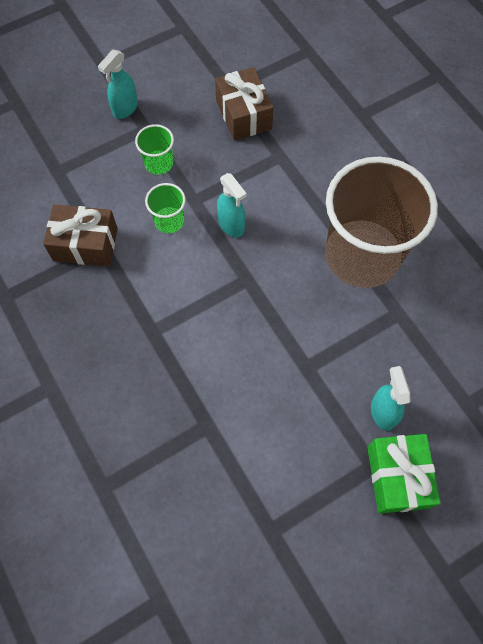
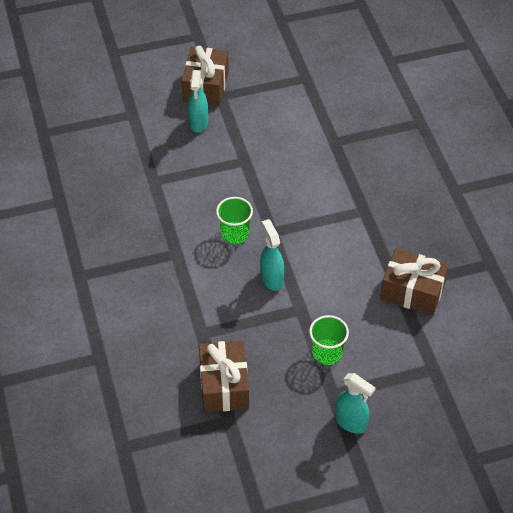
camera: 165 degrees left, 15 degrees down
(125, 109) = (351, 422): turquoise spray bottle -> turquoise spray bottle turned 75 degrees clockwise
(169, 221) = (329, 295): green cup -> green cup (234, 233)
(362, 255) = (163, 228): brown cup -> none
(397, 477) = (205, 87): green gift -> brown gift

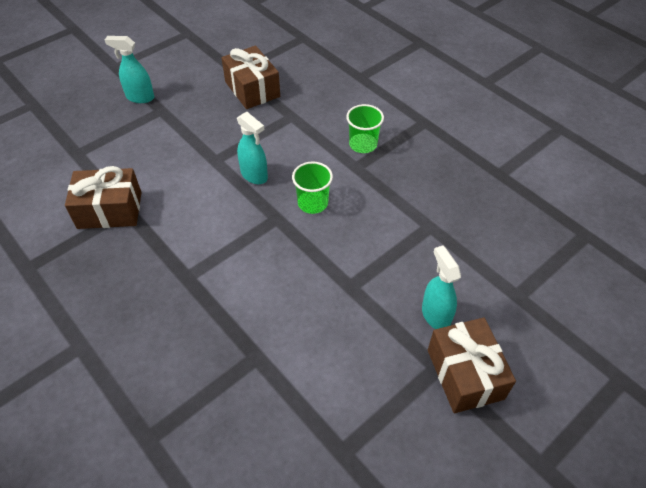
camera: 155 degrees right, 0 degrees up
(327, 353) = (177, 135): green cup -> green cup (363, 144)

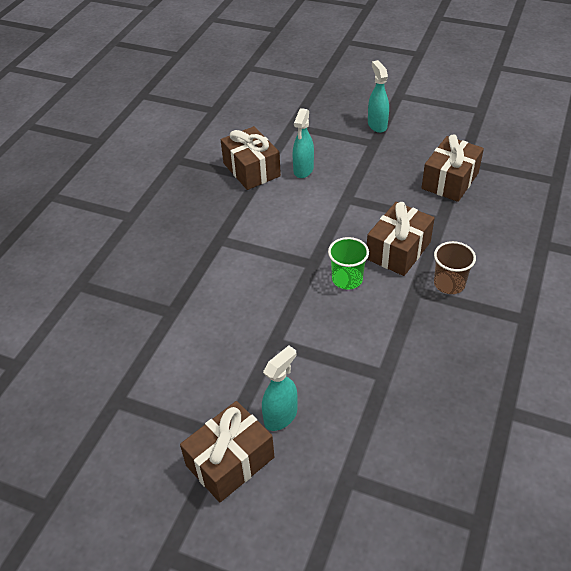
camera: 65 degrees right, 5 degrees down
(254, 175) = (348, 229): turquoise spray bottle -> turquoise spray bottle (303, 170)
(305, 156) = (398, 250): none -> brown gift
(363, 144) = (449, 284): green cup -> brown cup

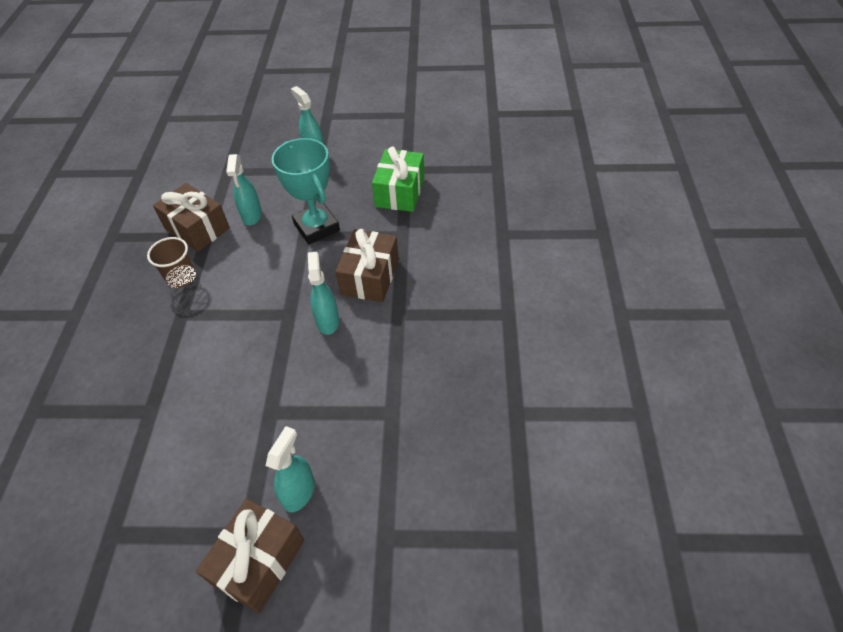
camera: 20 degrees left, 5 degrees up
(347, 279) = (327, 321): green cup -> turquoise spray bottle
(360, 194) = (316, 227): none -> turquoise trophy
(449, 284) = (428, 298): brown cup -> brown cup (181, 277)
(450, 181) = (400, 192): brown gift -> green gift

